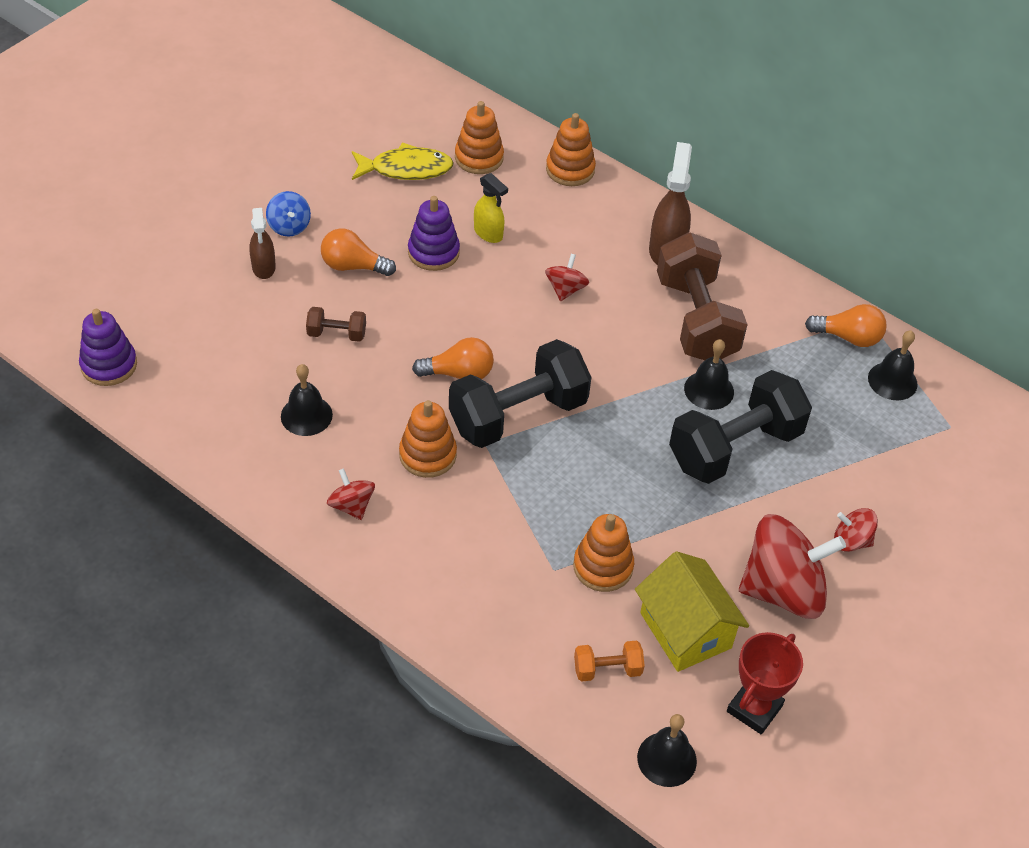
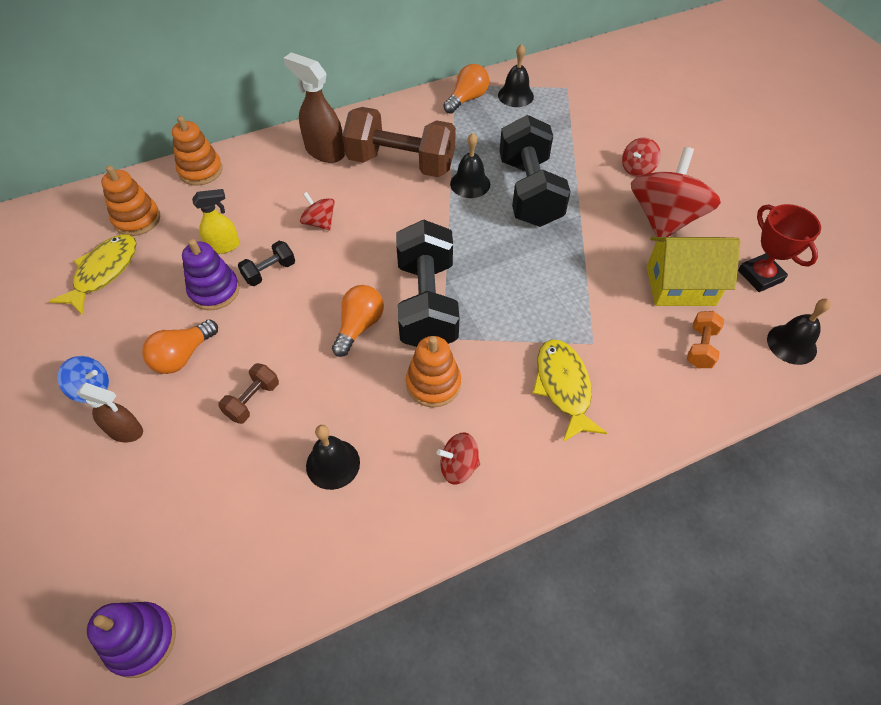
camera: 60 degrees left, 5 degrees up
(480, 280) = (269, 272): none -> black dumbbell
(483, 560) = (563, 387): none -> yellow fish
(603, 567) = (603, 311): orange stacking toy -> none

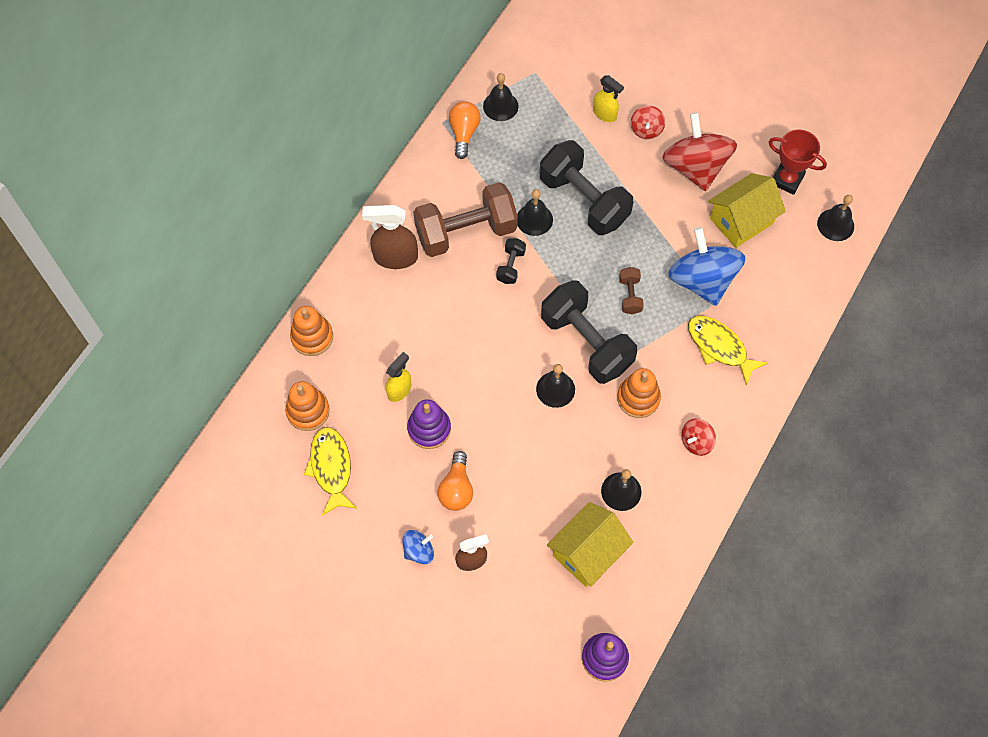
camera: 35 degrees left, 10 degrees up
(240, 504) = (588, 552): none -> yellow house
(253, 400) = (533, 486): brown dumbbell -> brown dumbbell (630, 295)
(269, 272) = (454, 388): black dumbbell -> black dumbbell (511, 266)
(319, 222) = (452, 325): red spinning top -> none
(359, 326) = (555, 389): orange light bulb -> black bell
(594, 315) = (702, 280): none -> blue spinning top
(606, 141) = (605, 114): none -> yellow spray bottle
(700, 347) = (783, 263): orange dumbbell -> none

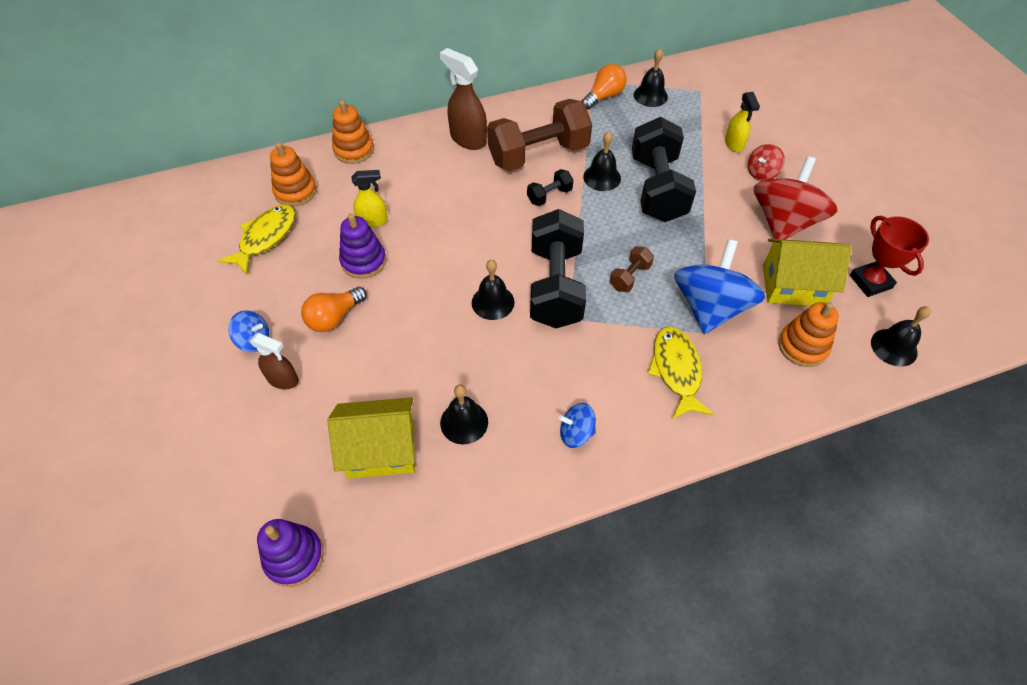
camera: 40 degrees right, 10 degrees down
(466, 232) = (538, 154): brown dumbbell -> brown dumbbell turned 45 degrees counterclockwise
(638, 398) = (557, 358): orange stacking toy -> orange stacking toy (802, 346)
(696, 442) = (576, 433): red spinning top -> blue spinning top

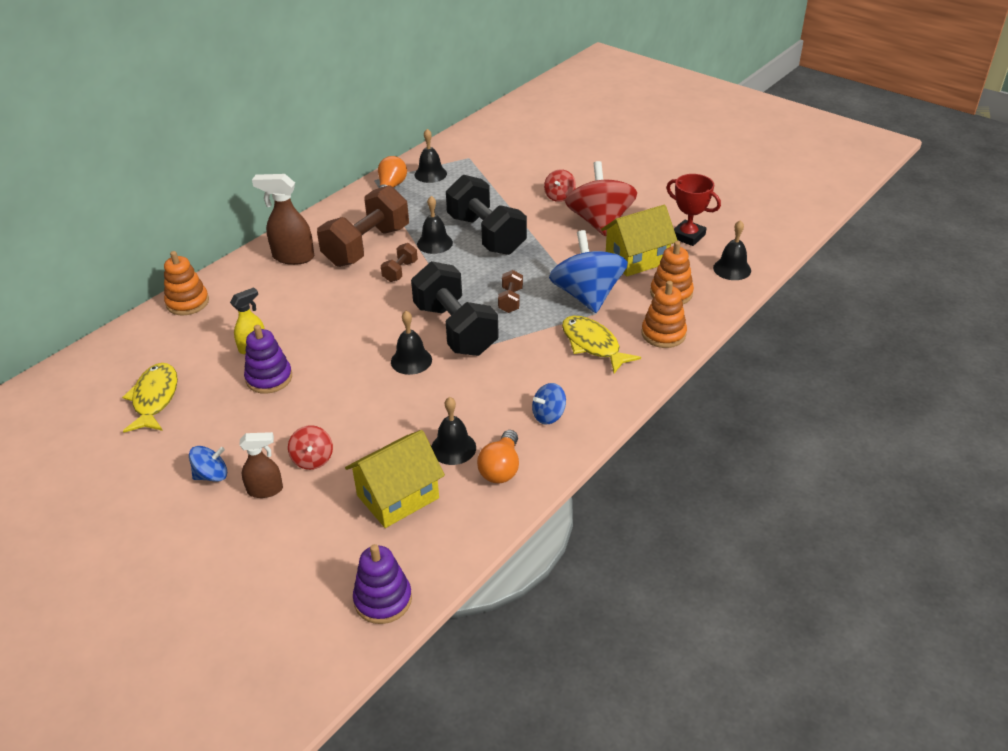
camera: 30 degrees left, 15 degrees down
(295, 191) = (155, 354): orange stacking toy -> orange stacking toy (663, 334)
(334, 317) = (276, 428): orange light bulb -> orange light bulb (501, 468)
(340, 367) = (312, 459): none -> red spinning top
(549, 196) = (400, 271): black dumbbell -> brown dumbbell
(734, 144) = (524, 185): yellow spray bottle -> none

